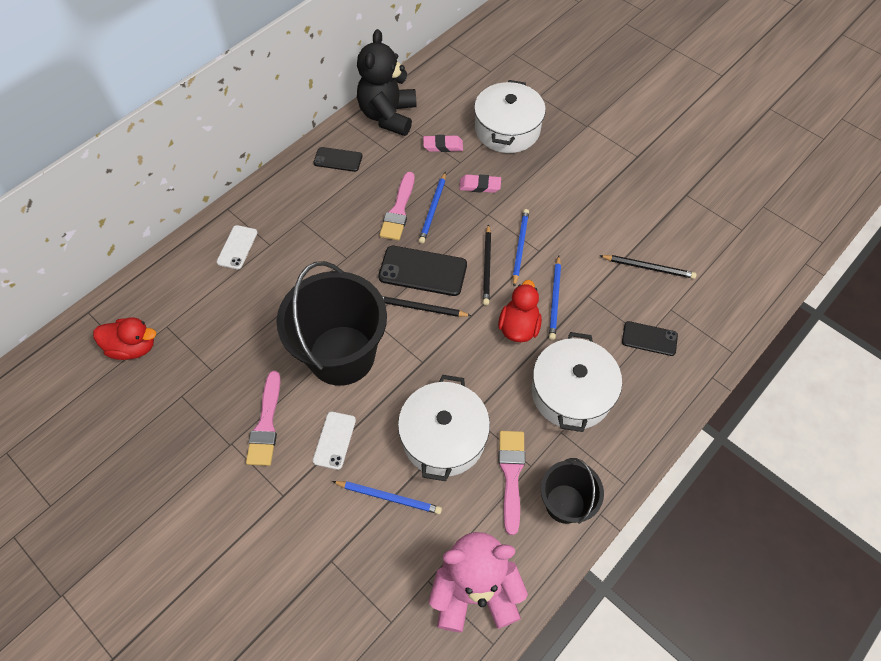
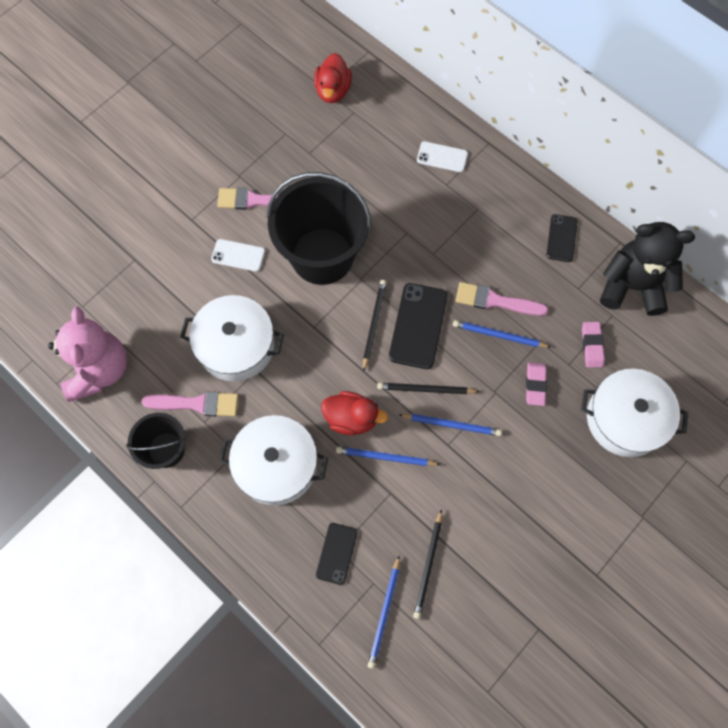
camera: 90 degrees right, 10 degrees up
(389, 497) = (183, 301): blue pencil -> blue pencil (384, 613)

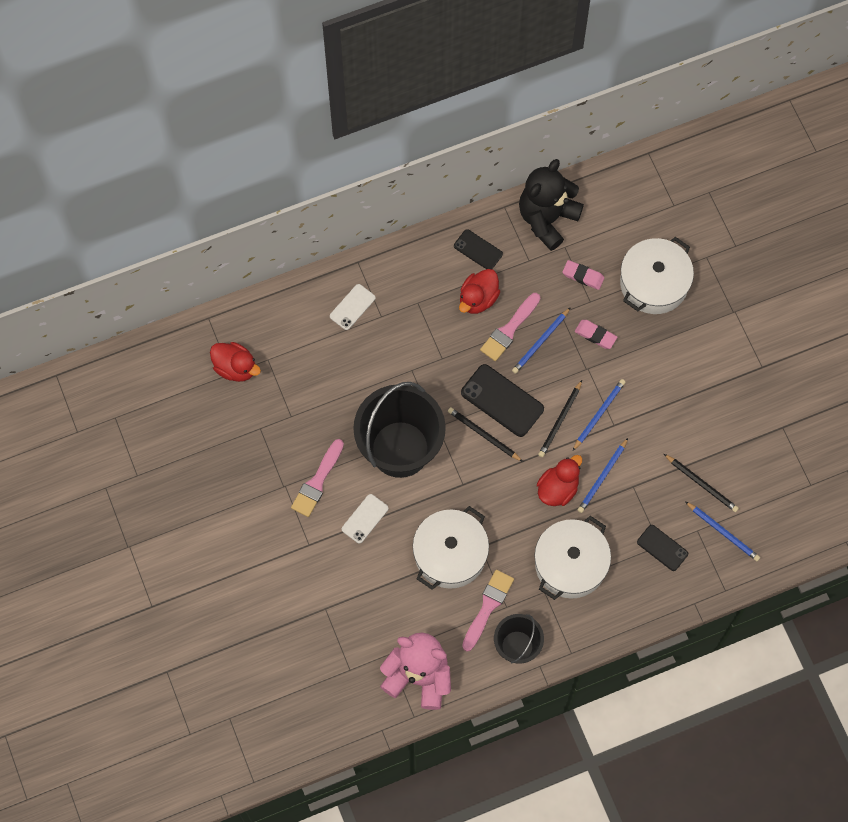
camera: 65 degrees left, 0 degrees up
(511, 259) = (478, 299): none -> red duck

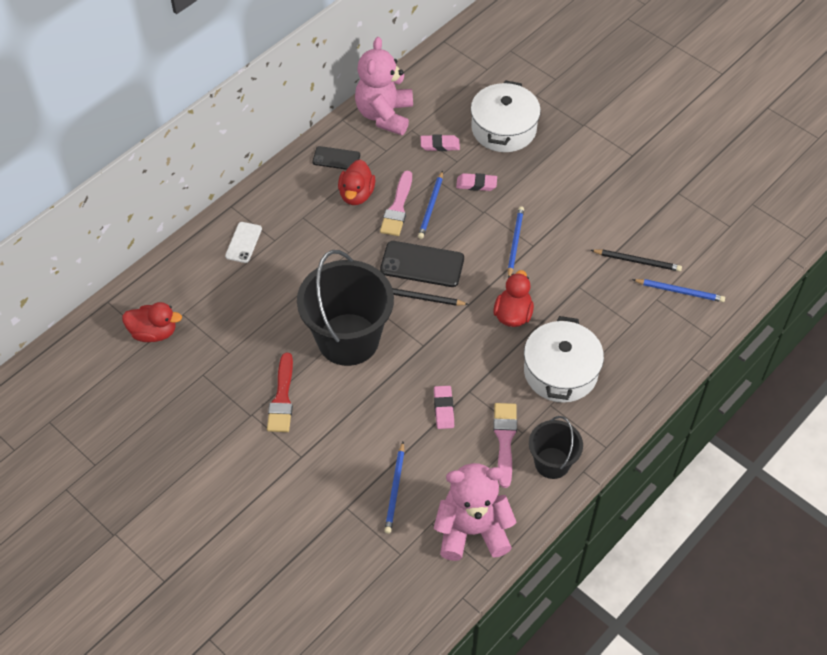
camera: 25 degrees left, 15 degrees down
(317, 482) = (282, 398): pink brush -> red brush
(365, 518) = (345, 411): white phone -> none
(450, 554) = (444, 409): white pot -> pink eraser
(547, 219) = (384, 115): black teddy bear -> pink teddy bear
(560, 420) = (483, 260): black pencil -> none
(602, 477) = (547, 290): blue pencil -> blue pencil (395, 489)
(662, 548) = (634, 325): black phone -> none

